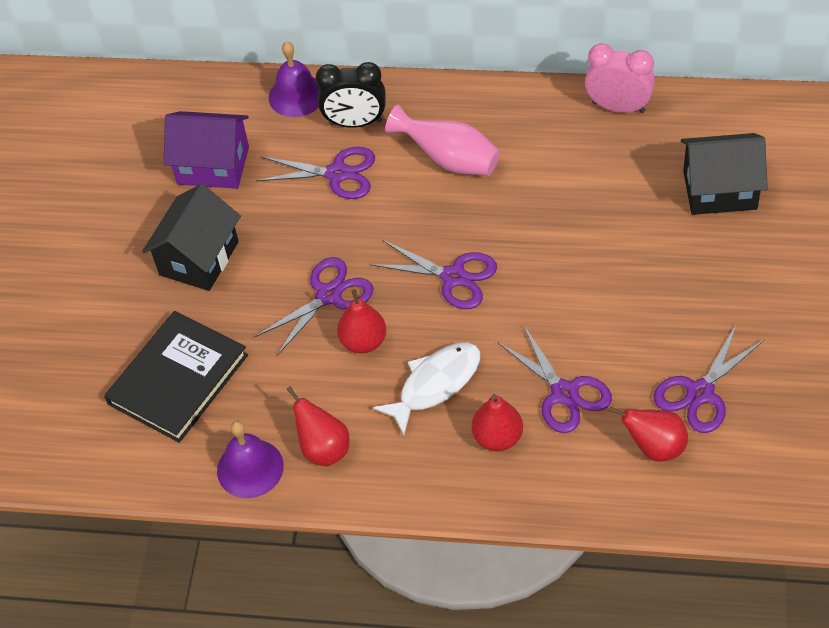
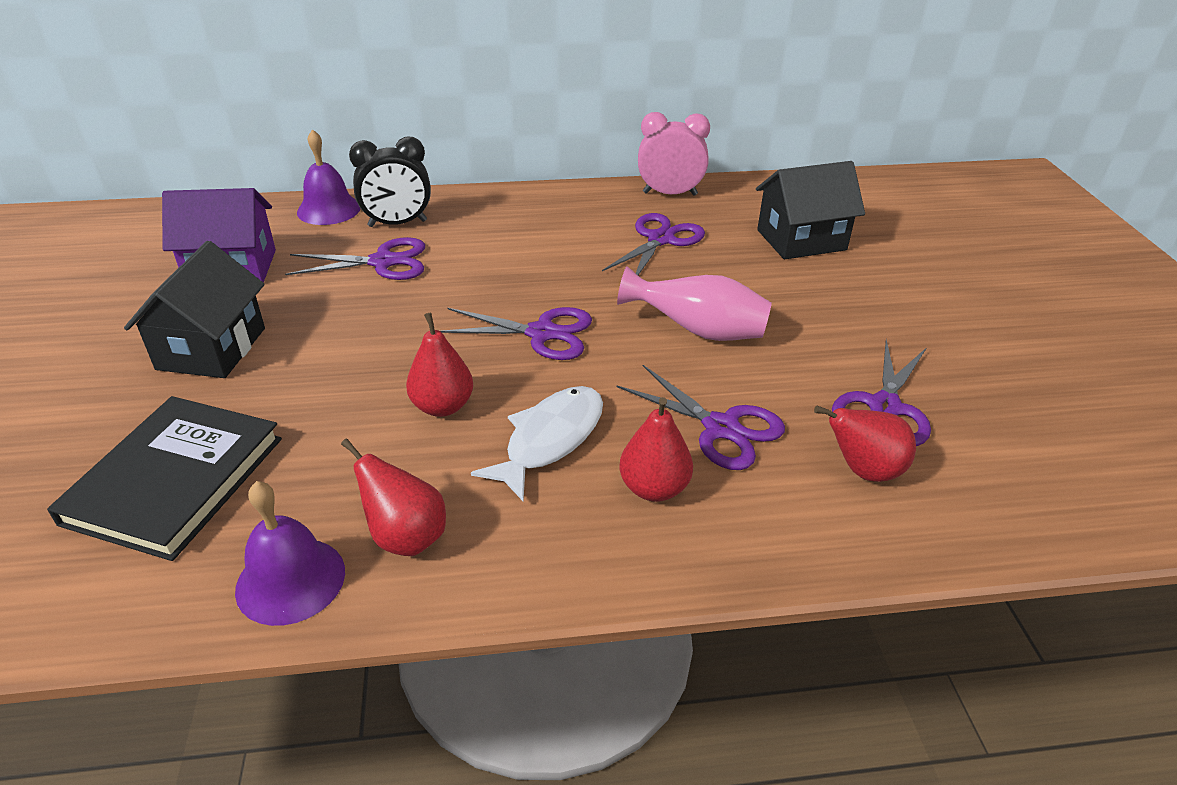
camera: 20 degrees left, 15 degrees down
(329, 295) = (388, 366): purple scissors -> purple scissors (660, 239)
(449, 159) = (508, 241): pink vase -> pink vase (698, 331)

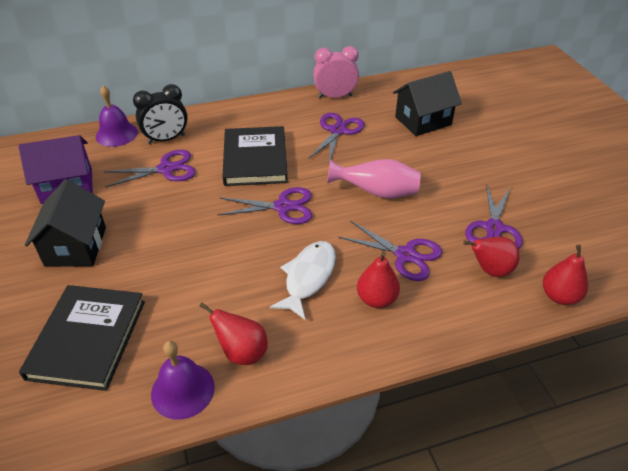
camera: 10 degrees left, 5 degrees up
(442, 406) = (237, 265): red pear -> red pear (559, 296)
(520, 263) = (255, 159): none -> black book

